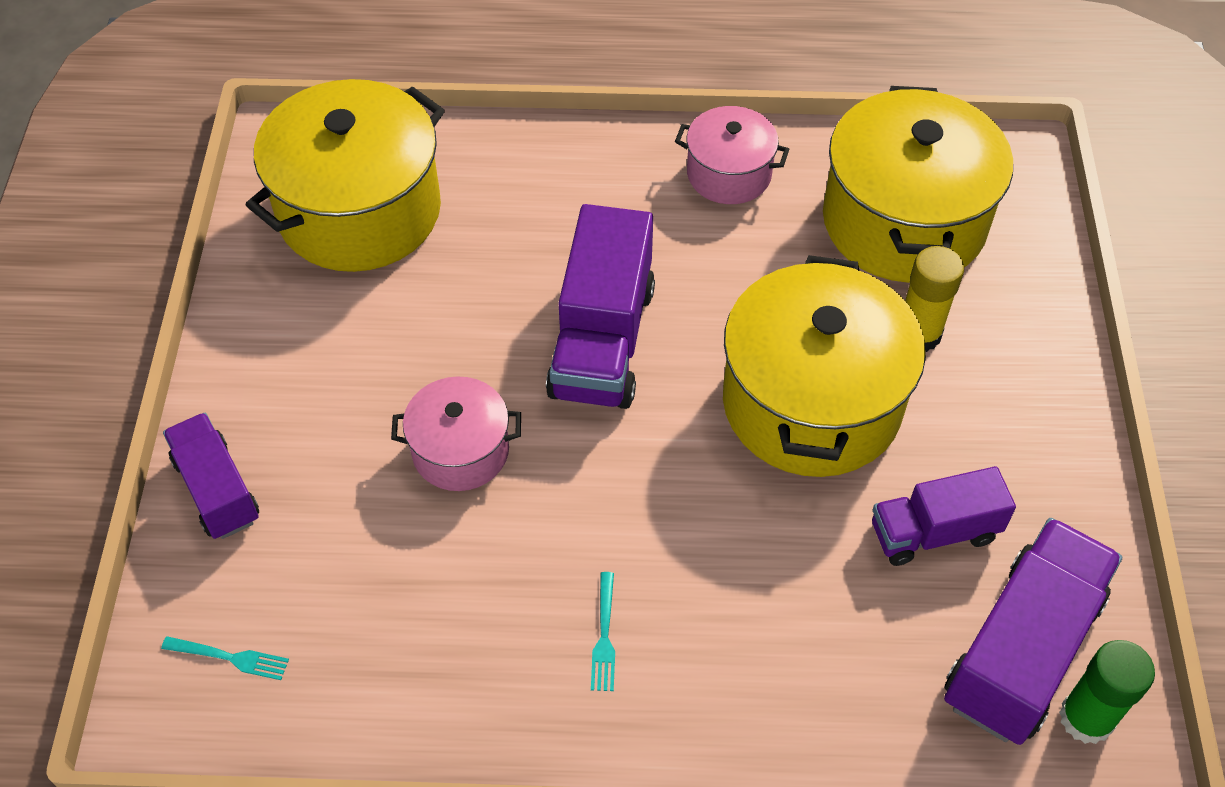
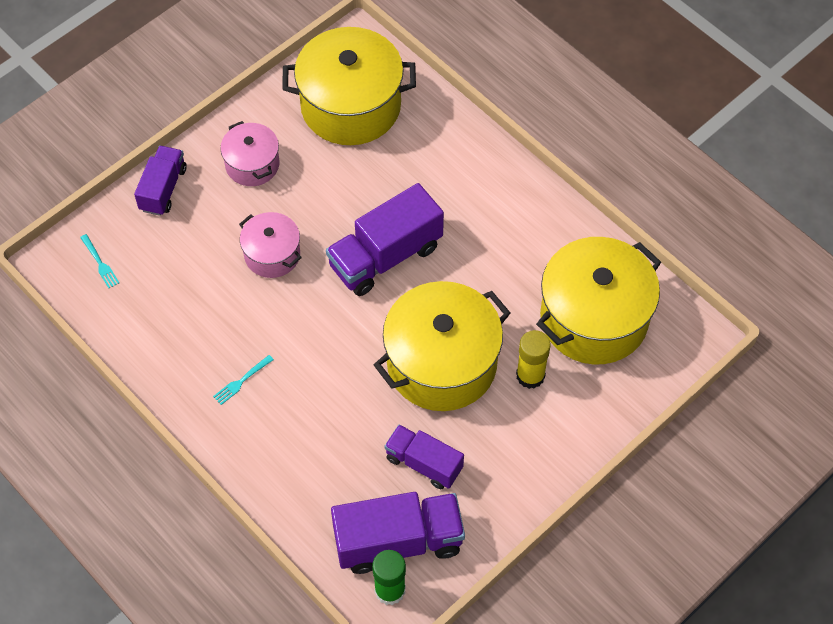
camera: 45 degrees right, 5 degrees up
(729, 174) = (539, 225): pink pot -> pink pot (252, 164)

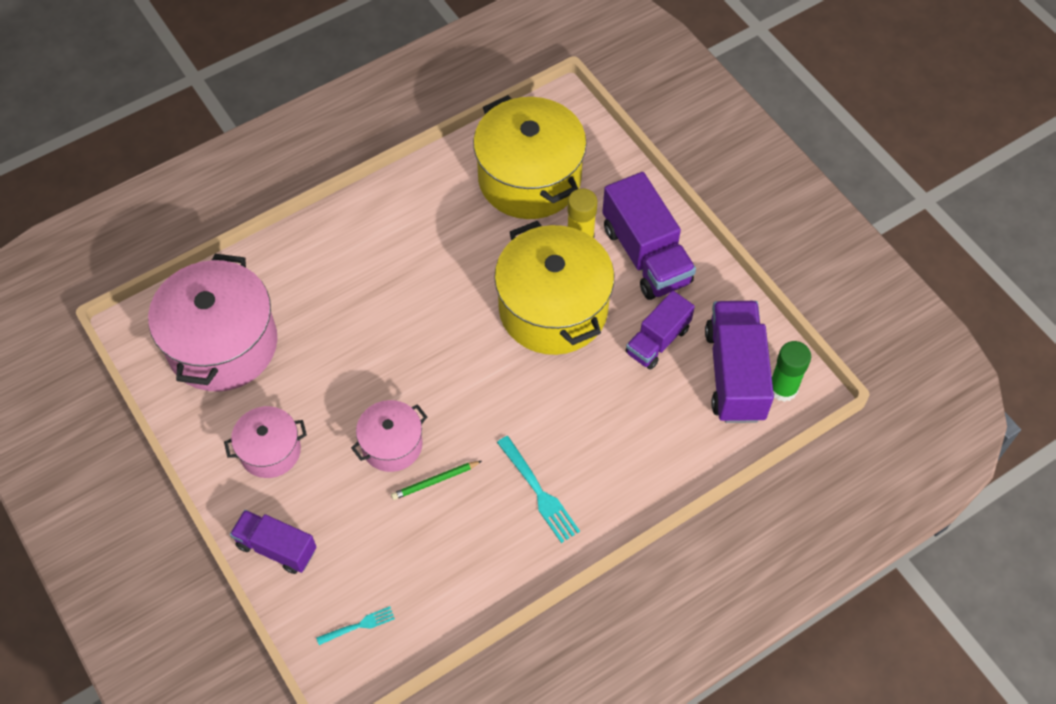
camera: 80 degrees left, 0 degrees up
(241, 295) = (435, 481): none -> green pencil
(242, 381) = (539, 492): turquoise fork -> turquoise fork, size x1.67
(350, 106) = (222, 344): yellow pot -> pink pot
(385, 256) = (420, 339): purple truck -> purple truck (646, 255)

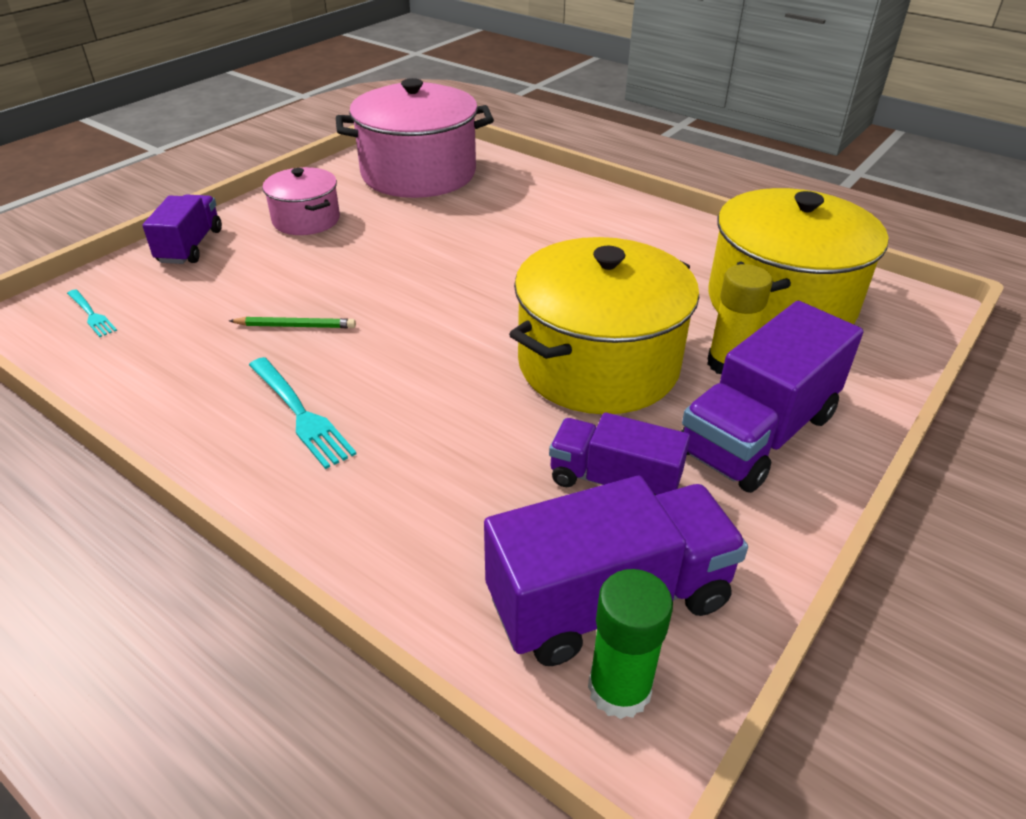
camera: 70 degrees right, 20 degrees down
(392, 445) = (337, 286): pink pot -> none
(435, 481) = (296, 326): green pencil -> green pencil turned 135 degrees clockwise
(539, 492) = (300, 414): turquoise fork -> turquoise fork turned 75 degrees counterclockwise

